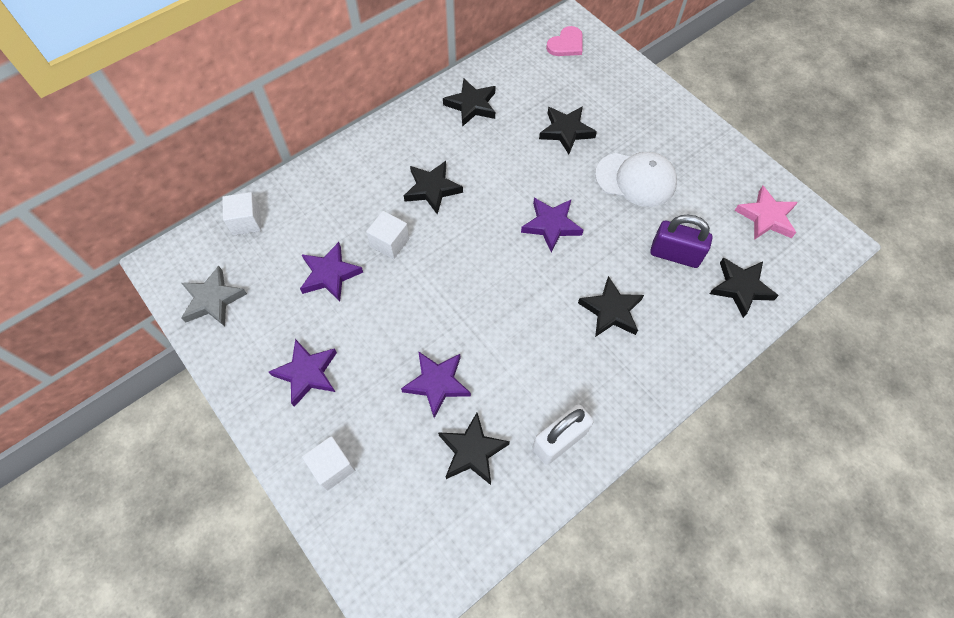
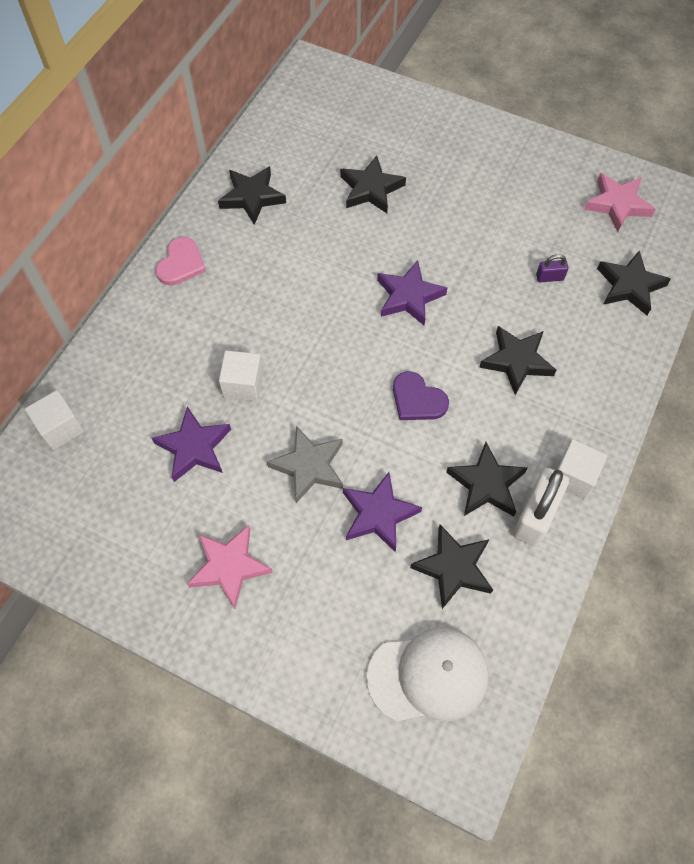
camera: 25 degrees left, 0 degrees up
(213, 300) = (70, 533): grey star -> grey star (309, 466)
(307, 373) = (229, 567): purple star -> pink star
(332, 467) = (314, 654): white cube -> white cube (574, 476)
(432, 189) = (258, 307): black star -> black star (486, 484)
(515, 308) = (417, 399): none -> purple heart
(566, 44) = (320, 93): pink heart -> pink heart (181, 264)
(636, 179) = (470, 214): white cap -> white cap (428, 676)
(675, 254) = (549, 277): purple padlock -> purple padlock, size x0.48

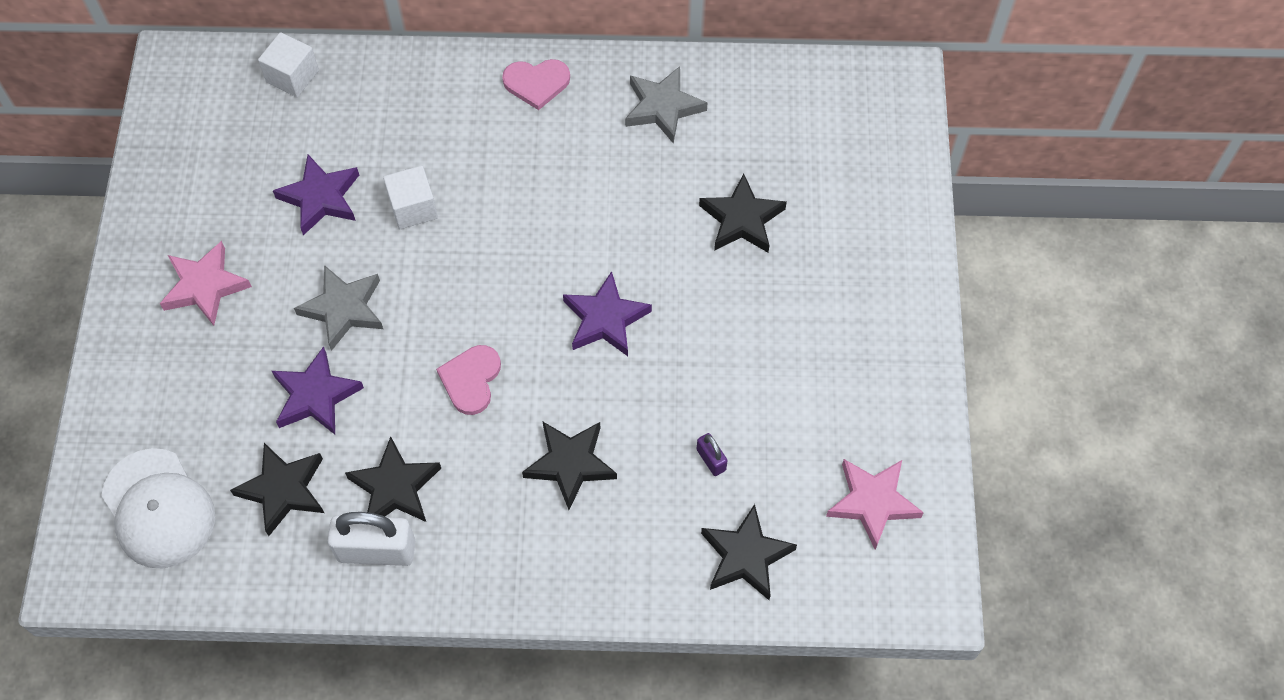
camera: 65 degrees right, 0 degrees up
(252, 197) = (663, 107): black star -> grey star
(417, 399) = (471, 380): purple heart -> pink heart
(574, 476) = (443, 575): white cube -> none

